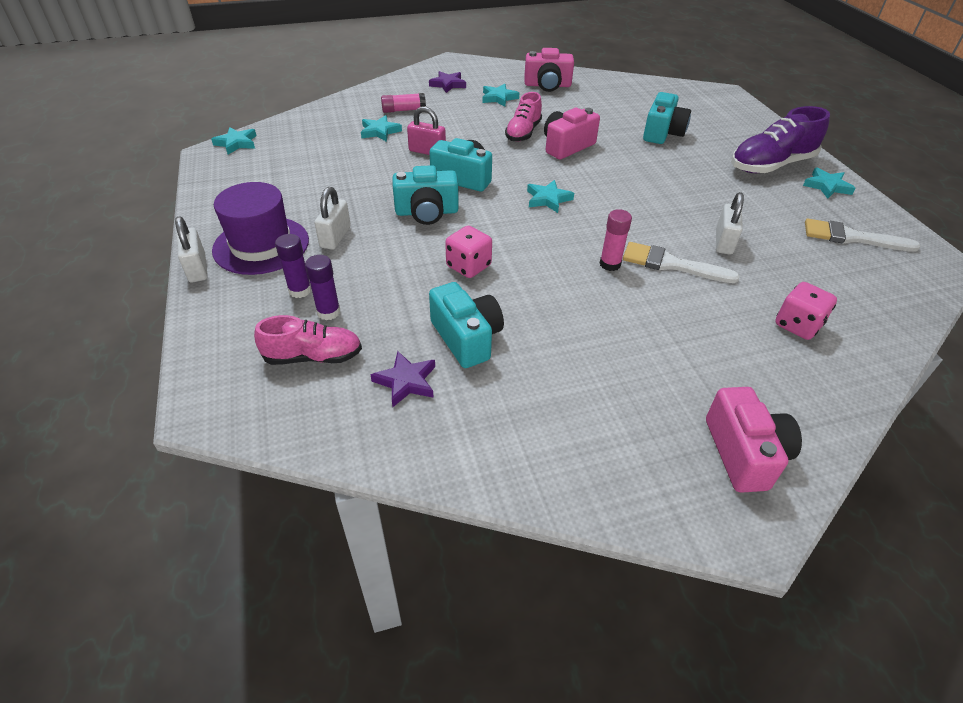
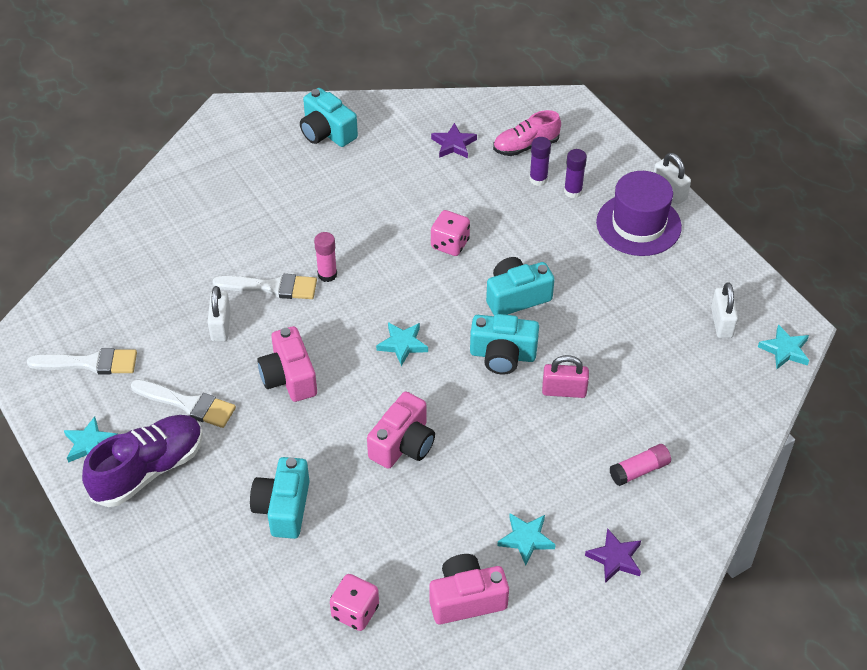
camera: 165 degrees right, 5 degrees up
(335, 237) = (582, 247): white padlock -> white padlock (721, 322)
(380, 131) = (641, 415): turquoise star -> none
(466, 338) = (425, 182): turquoise camera -> turquoise camera (327, 132)
(523, 133) = (464, 459): pink shoe -> none
(744, 453) = (226, 148): pink camera -> pink camera (289, 377)
(746, 195) = (188, 404): none -> white brush
(797, 325) = (170, 248): pink dice -> pink dice (355, 611)

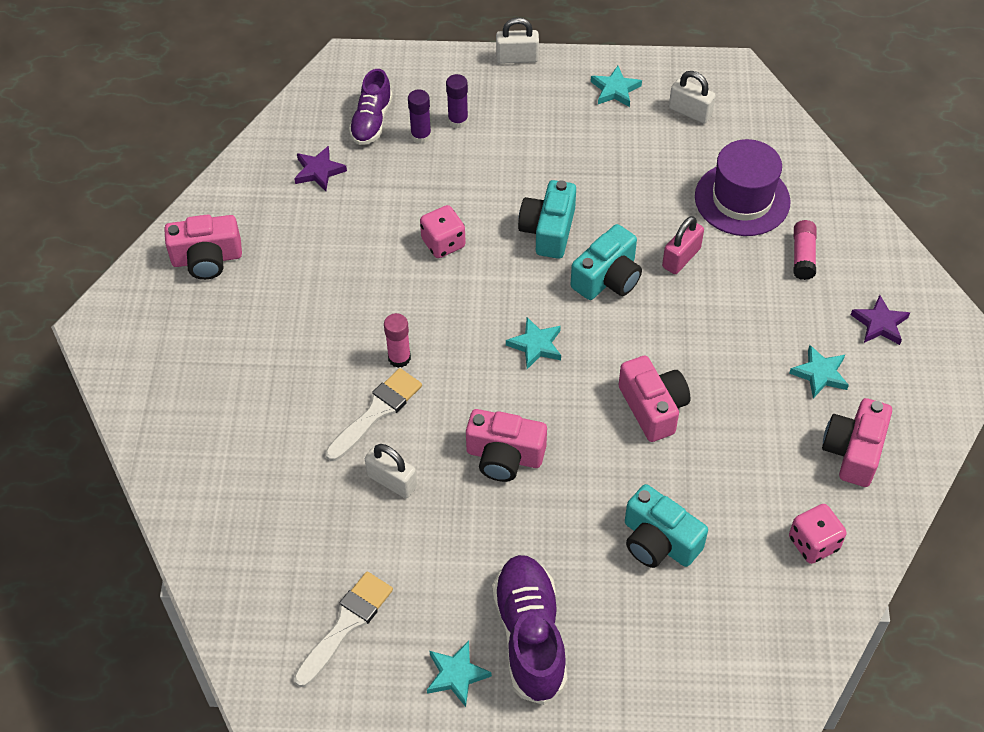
camera: 55 degrees left, 5 degrees up
(188, 404) = (472, 560): white brush -> none
(327, 132) = (207, 259): turquoise camera -> pink camera
(526, 146) = (371, 121): pink shoe -> purple shoe
(638, 224) = (537, 100): purple hat -> purple hat (742, 199)
(785, 350) = (749, 91): turquoise star -> turquoise star (615, 90)

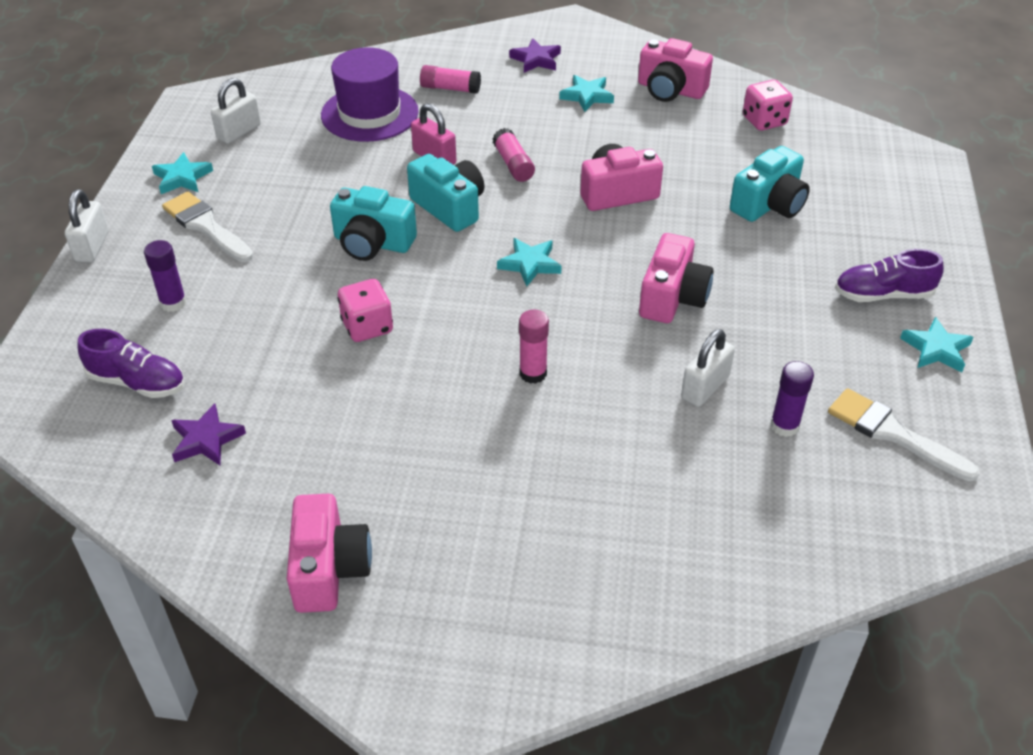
camera: 85 degrees left, 10 degrees down
(377, 412) = (609, 396): white brush -> white brush (206, 226)
(421, 136) = (184, 337): purple glue stick -> purple glue stick (784, 426)
(530, 636) = (883, 295): purple shoe -> purple shoe, size x0.65
(683, 320) = (513, 164): none -> pink glue stick

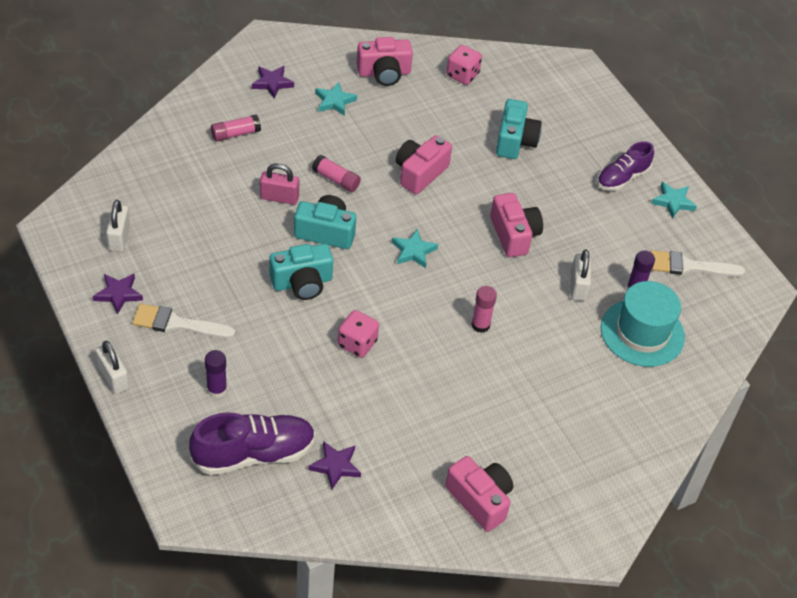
camera: 40 degrees left, 5 degrees up
(137, 382) = (253, 454): purple shoe -> purple shoe, size x1.54
(182, 178) = (118, 294): turquoise star -> purple star
(369, 113) = (199, 180): purple hat -> none
(747, 481) = (642, 332): none -> turquoise hat

